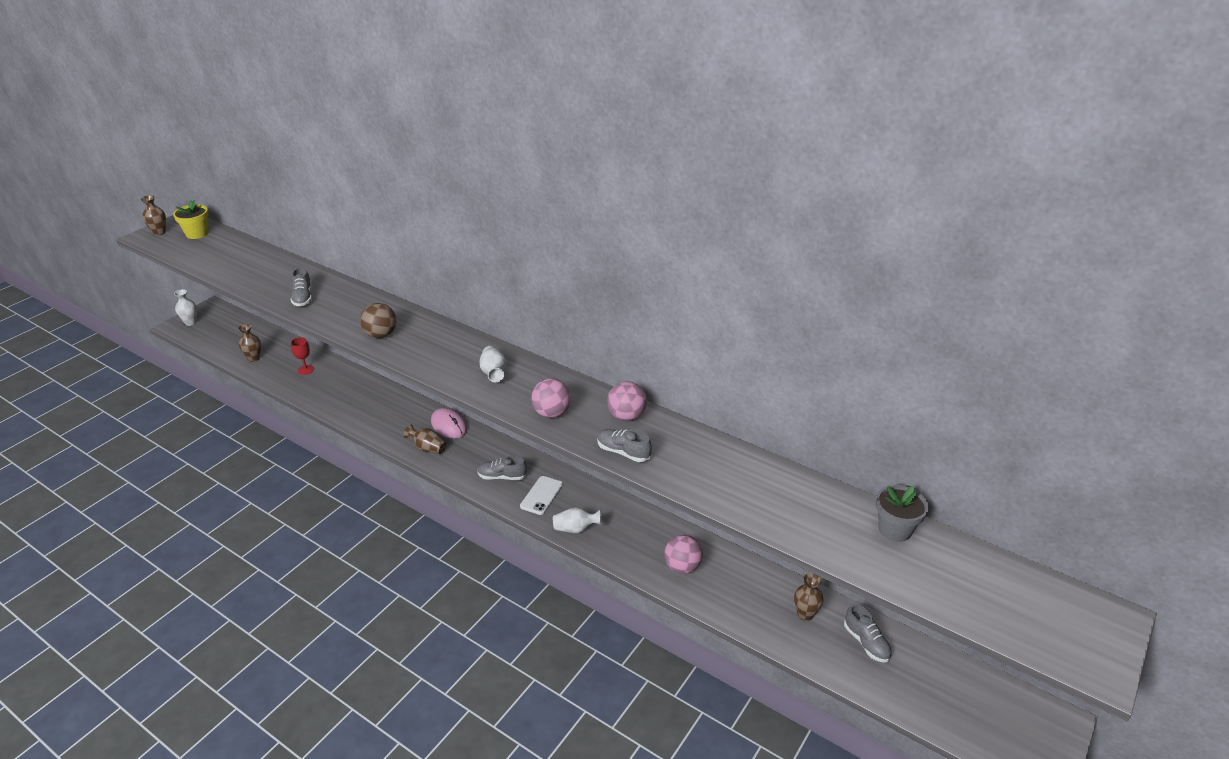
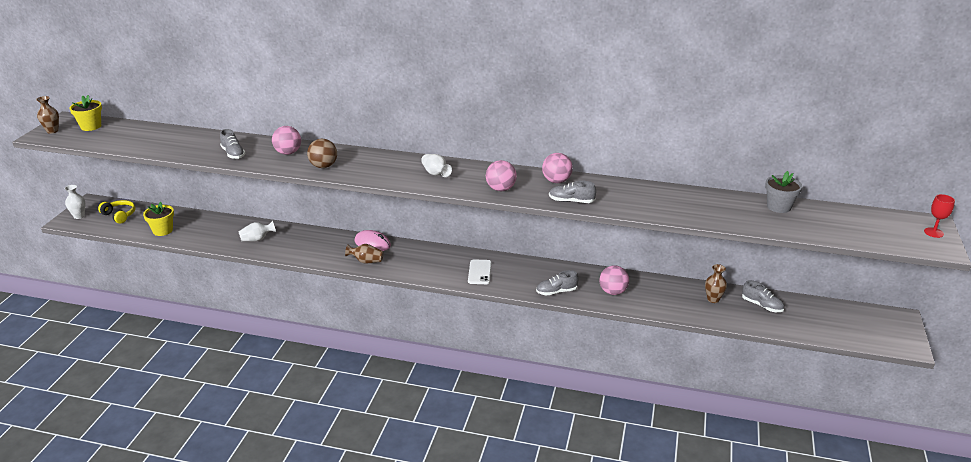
camera: 20 degrees left, 5 degrees down
(226, 330) = (119, 215): none -> yellow headphones
(254, 358) = (162, 230): brown vase -> yellow flower pot
(306, 370) = (218, 230): red goblet -> red goblet (933, 232)
(358, 308) = (288, 153): none -> pink ball
(502, 476) = (440, 267): grey shoe -> grey shoe (556, 292)
(576, 529) = (520, 287): white vase -> white vase (257, 239)

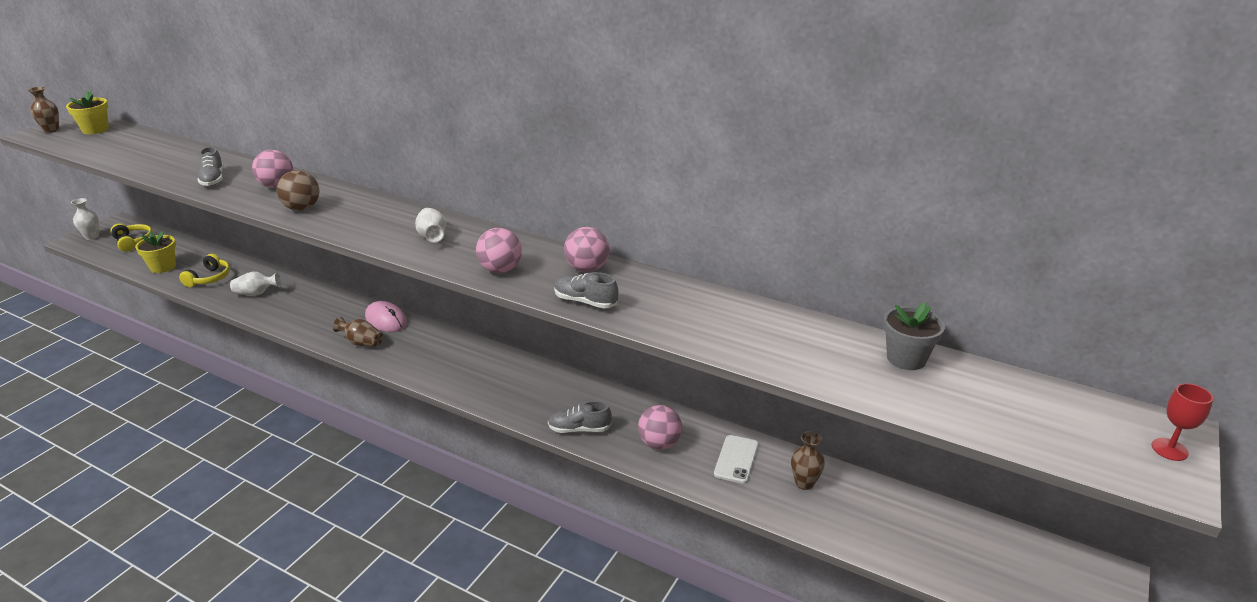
camera: 15 degrees right, 0 degrees up
(209, 234) = (209, 278): none -> yellow headphones
(479, 272) = (493, 382): white phone -> white phone (736, 459)
(762, 305) = (877, 508): grey shoe -> none

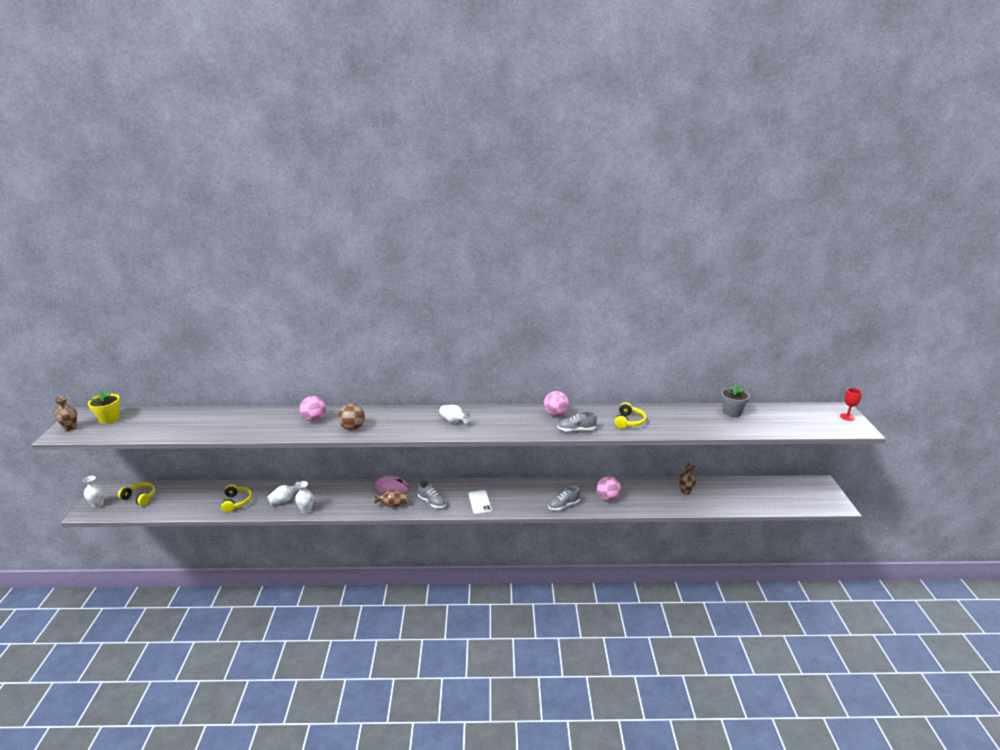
camera: 30 degrees left, 5 degrees down
(163, 267) = (189, 506): yellow flower pot -> none
(213, 179) = (263, 427): grey shoe -> grey shoe (432, 502)
(263, 314) = (306, 510): none -> white vase
(500, 270) = (514, 427): pink ball -> none
(689, 315) = (629, 421): none -> yellow headphones
(736, 459) = (648, 492): white phone -> white phone (480, 502)

